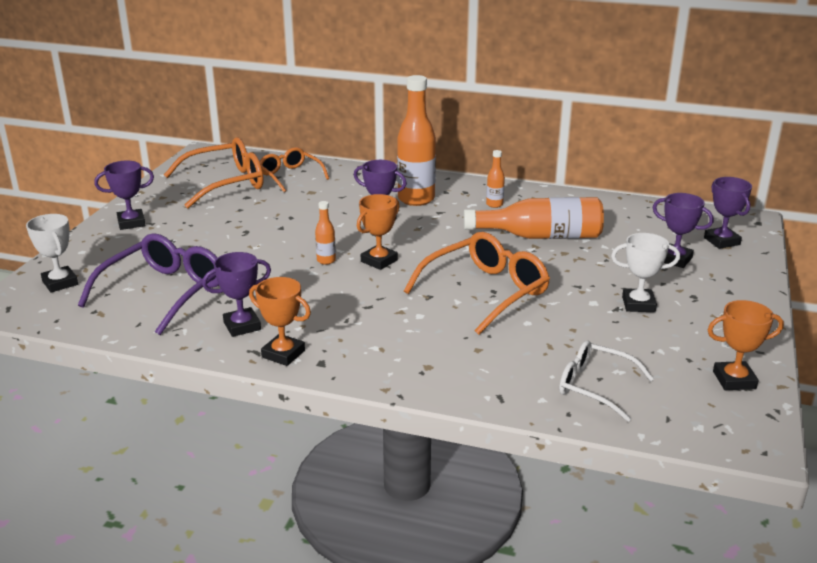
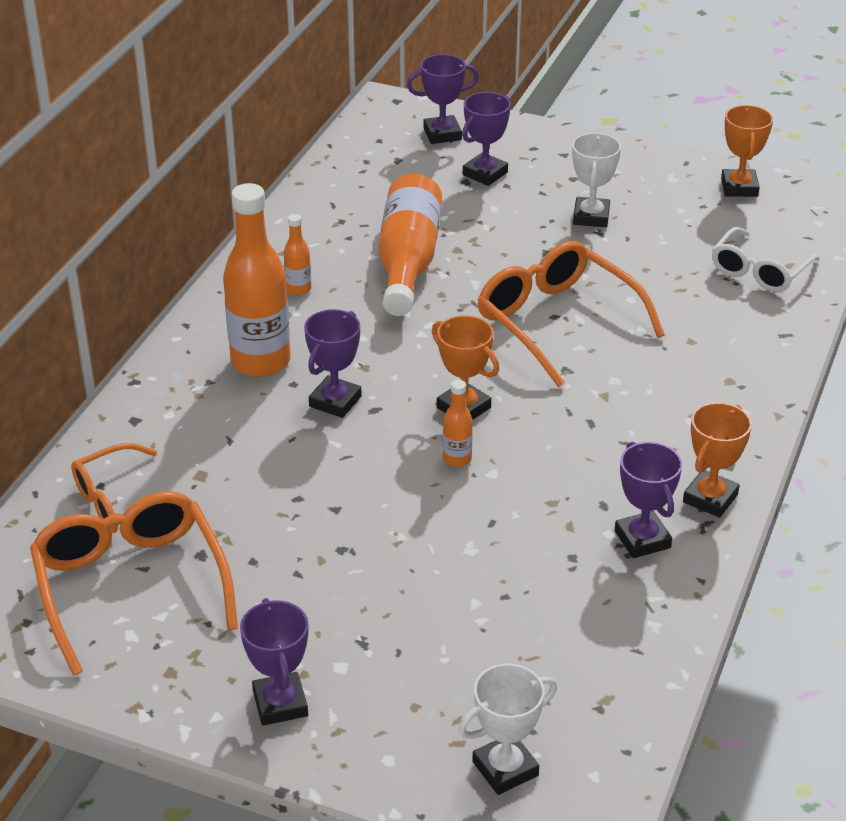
camera: 85 degrees left, 10 degrees up
(164, 292) = (543, 630): purple glasses -> none

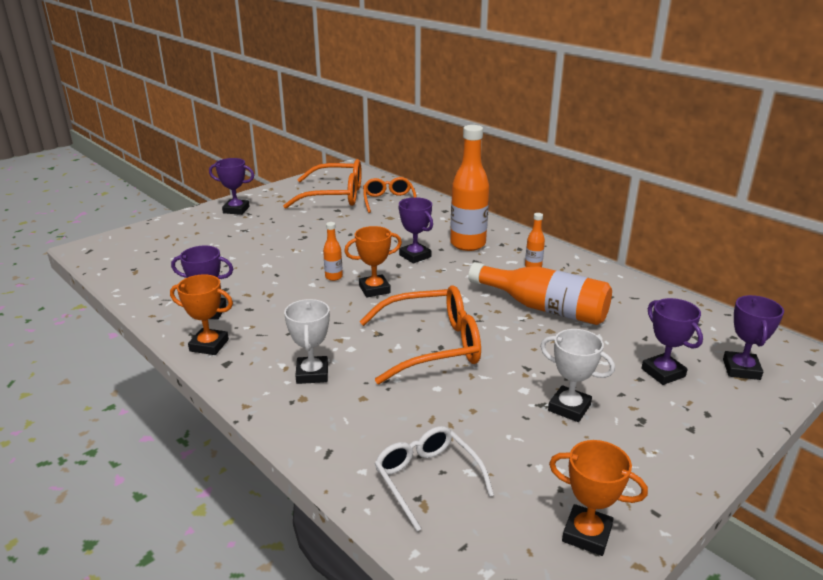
camera: 115 degrees right, 10 degrees down
(505, 768) = (139, 241): white trophy -> white trophy (312, 374)
(710, 498) = (209, 345): orange trophy -> orange trophy turned 45 degrees counterclockwise

